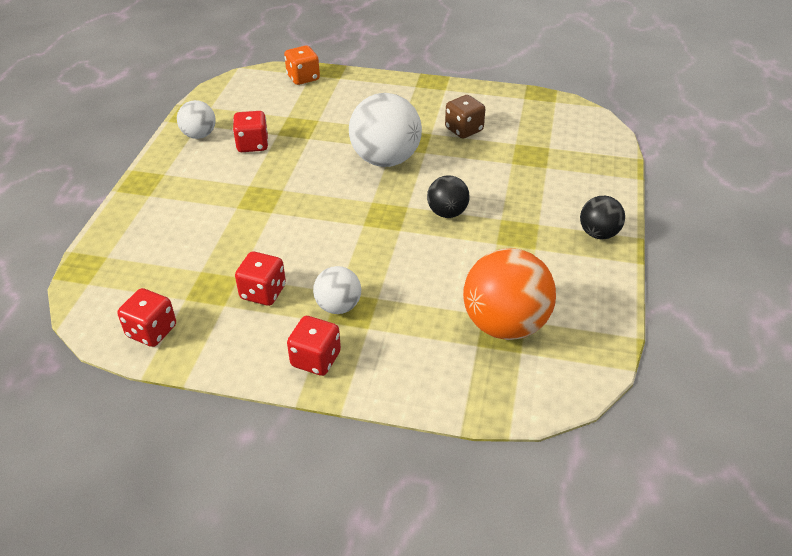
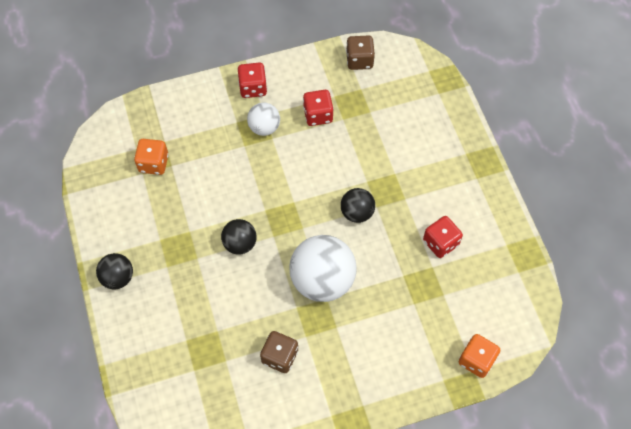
camera: 150 degrees right, 20 degrees up
(151, 331) = (359, 60): red dice -> brown dice
(199, 135) = (492, 232): white ball -> none
(306, 192) = (357, 212): none -> black ball
(505, 324) = (153, 163): orange ball -> orange dice

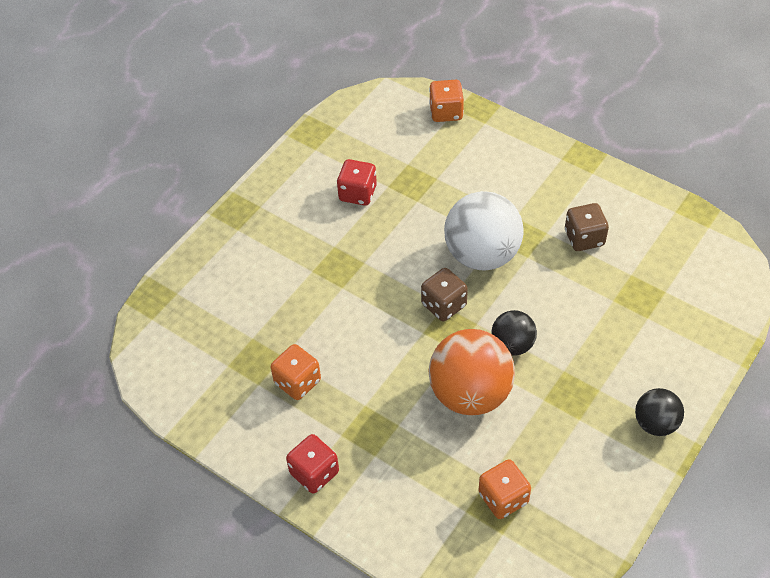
camera: 125 degrees left, 10 degrees down
(229, 195) = (470, 393): none -> orange ball
(264, 127) = (358, 422): white ball -> none
(318, 115) = (297, 382): red dice -> orange dice
(357, 212) = (385, 273): black ball -> none
(359, 60) = (187, 391): brown dice -> brown dice (444, 305)

